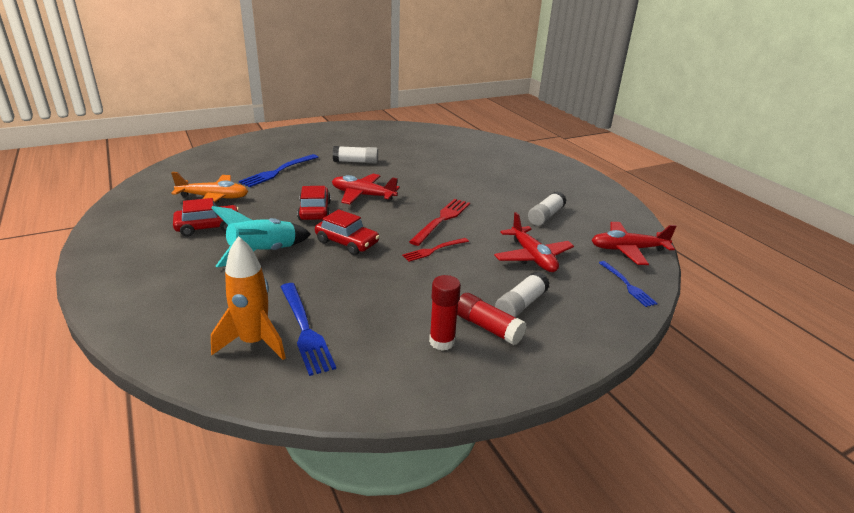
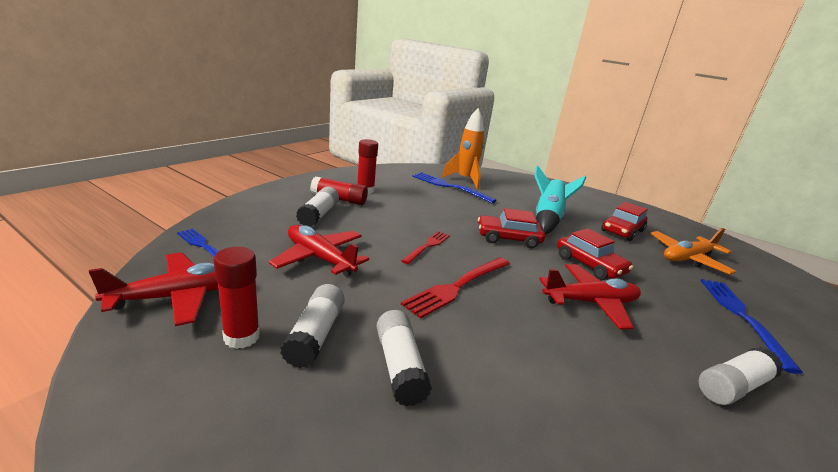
camera: 150 degrees right, 5 degrees down
(442, 219) = (457, 287): red fork -> red fork turned 45 degrees clockwise
(508, 198) = (399, 366): none -> white glue stick
(584, 223) = (241, 337): none -> red glue stick

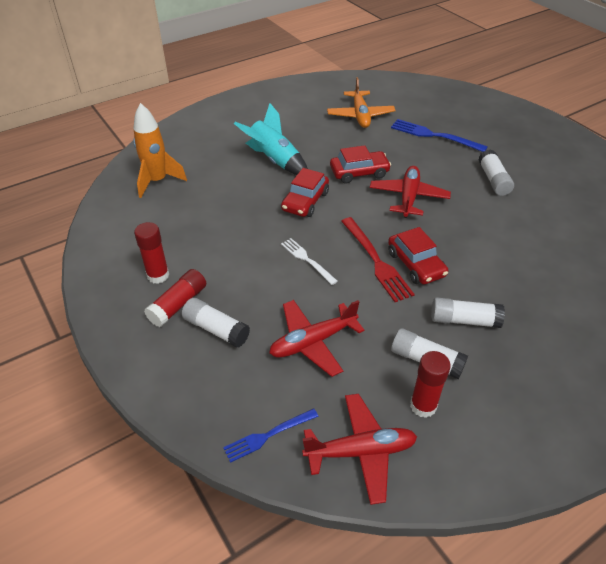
camera: 65 degrees left, 20 degrees up
(178, 296) = (361, 451): red plane -> red plane turned 90 degrees clockwise
(427, 246) = (306, 259): red fork -> white fork
(449, 186) = (172, 201): blue fork -> none
(622, 231) = (308, 125): red car -> red car (416, 264)

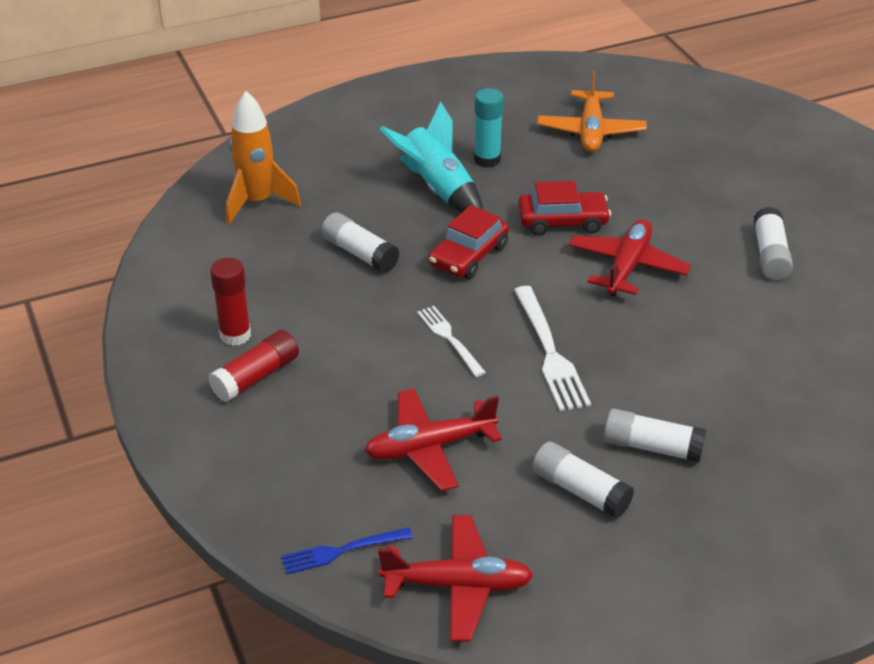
camera: 10 degrees right, 5 degrees down
(216, 329) = (301, 414): white glue stick -> white glue stick (360, 253)
(301, 139) = (487, 159): none -> turquoise glue stick
(376, 261) = (550, 353): red fork -> white fork
(416, 264) = (607, 363): red car -> none
(423, 406) = (557, 545): red glue stick -> none
(433, 135) = (698, 175): blue fork -> none

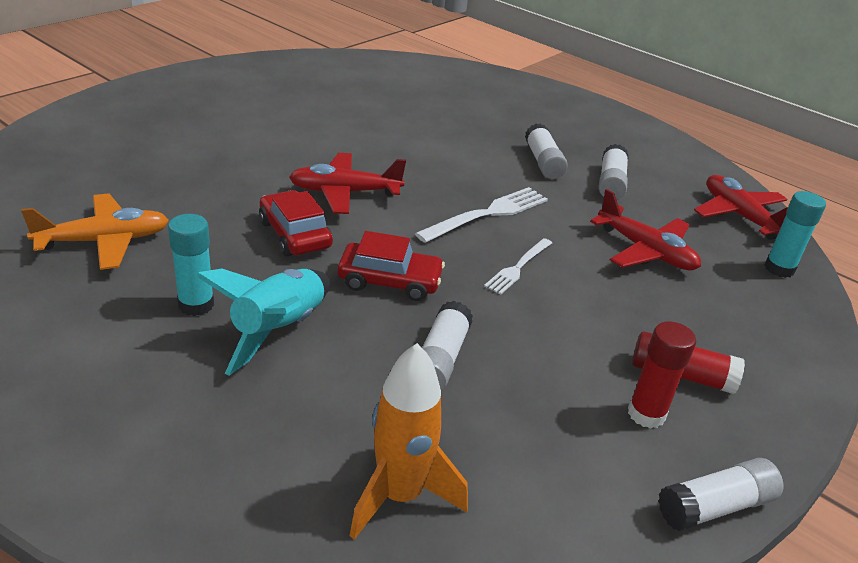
camera: 120 degrees left, 5 degrees down
(341, 551) = (779, 269): blue fork -> turquoise glue stick
(770, 255) = (285, 133): white glue stick -> white glue stick (715, 506)

